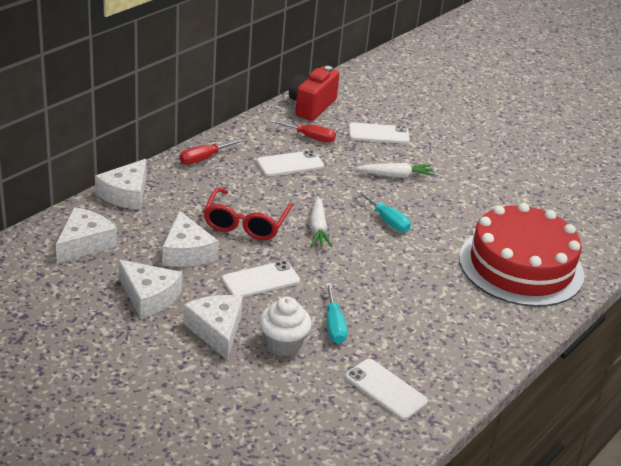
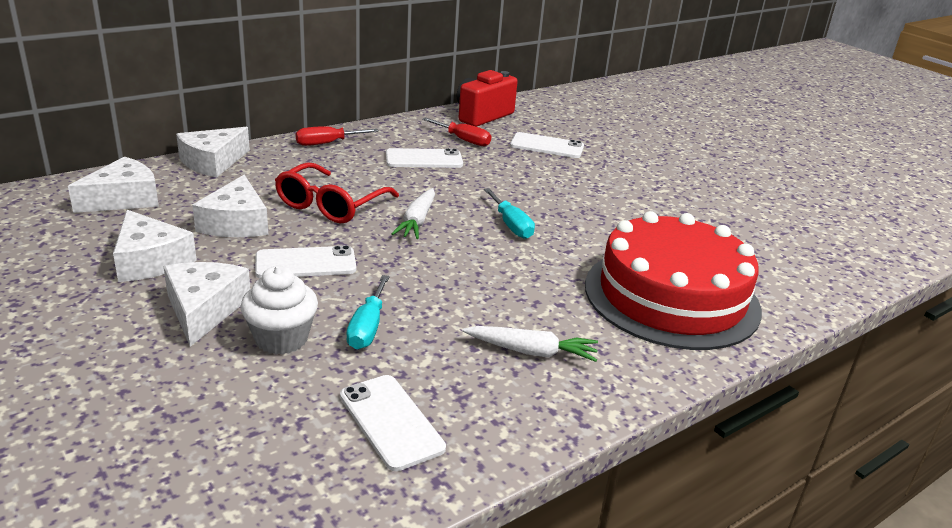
camera: 15 degrees right, 5 degrees down
(395, 175) = (546, 184): white carrot -> white carrot (531, 352)

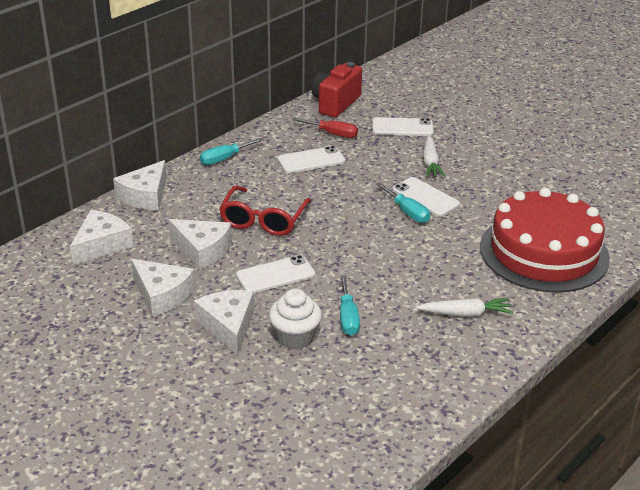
camera: 10 degrees left, 5 degrees up
(236, 223) = (202, 250): white cheese -> white cheese turned 45 degrees counterclockwise
(327, 143) = (224, 159): red screwdriver -> turquoise screwdriver
(391, 421) = (398, 380): white phone -> white phone (425, 197)
(417, 221) = (336, 222): white carrot -> white carrot (430, 163)

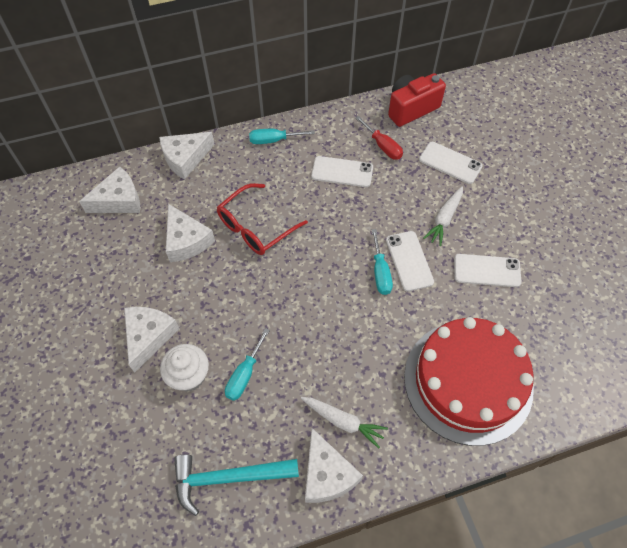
camera: 30 degrees right, 25 degrees up
(162, 295) = (125, 277): white cheese -> white cheese (327, 474)
(275, 275) = (222, 296): white phone -> white phone (487, 271)
(398, 388) = (228, 478): none -> turquoise hammer

